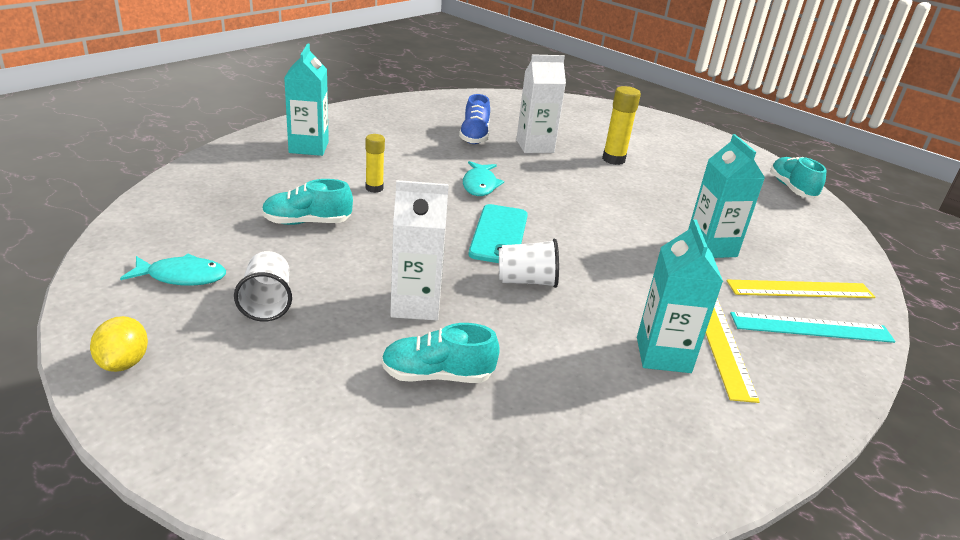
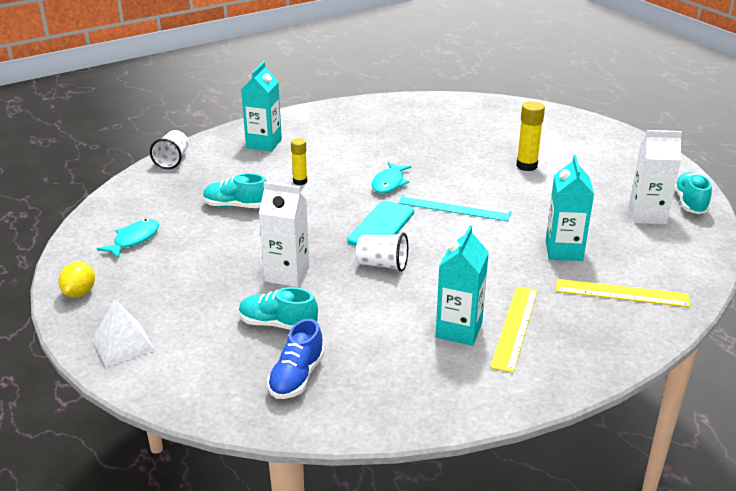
camera: 20 degrees right, 0 degrees up
(182, 276) = (134, 239): turquoise fish -> turquoise fish turned 75 degrees counterclockwise
(223, 437) = (123, 344): none -> white pyramid
(267, 302) = (183, 263): white cup -> white cup (172, 160)
(474, 136) = (409, 138): blue shoe -> blue shoe (297, 377)
(535, 146) = (459, 150): white carton -> white carton (647, 215)
(811, 327) = (606, 324): turquoise ruler -> turquoise ruler (454, 207)

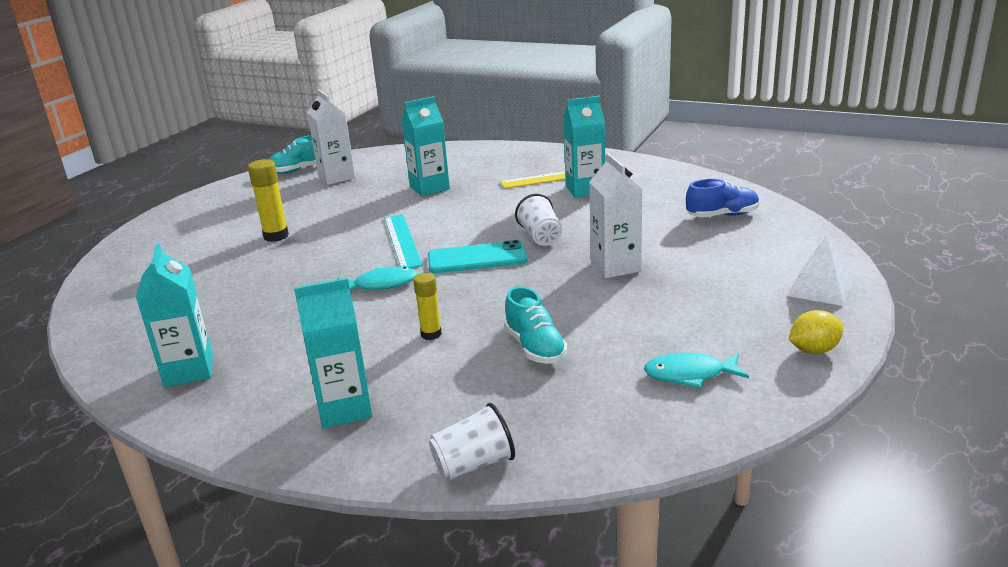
camera: 120 degrees left, 5 degrees down
(277, 324) = (683, 243): turquoise shoe -> none
(361, 116) = (189, 371): none -> turquoise carton
(621, 293) = (467, 162): yellow ruler -> none

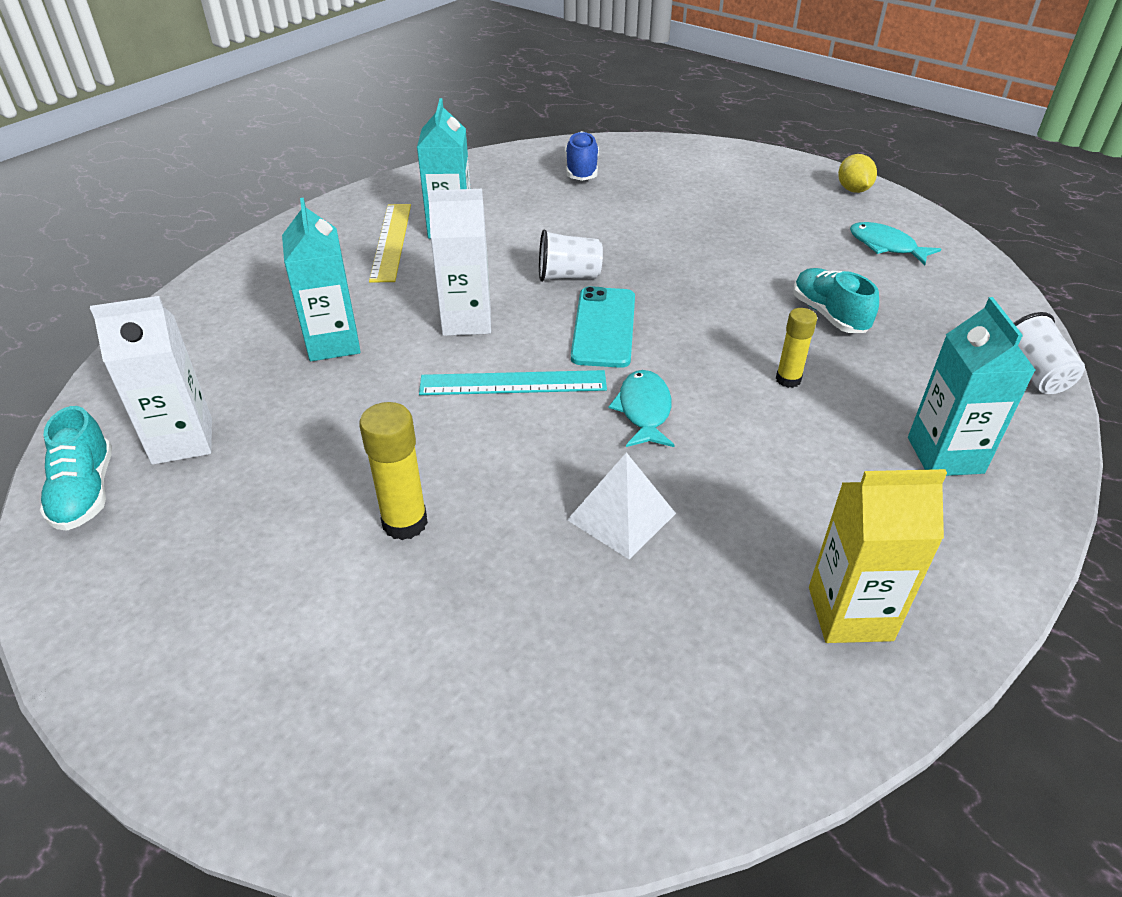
camera: 80 degrees left, 15 degrees up
(189, 371) = (850, 613): turquoise carton -> yellow carton
(535, 347) = (829, 315): turquoise shoe -> turquoise shoe turned 105 degrees counterclockwise
(615, 267) = (669, 244): white carton -> white carton (466, 321)
(690, 374) = (886, 246): turquoise fish -> turquoise fish turned 120 degrees clockwise
(820, 288) = (752, 164): white pyramid -> white pyramid (621, 516)

